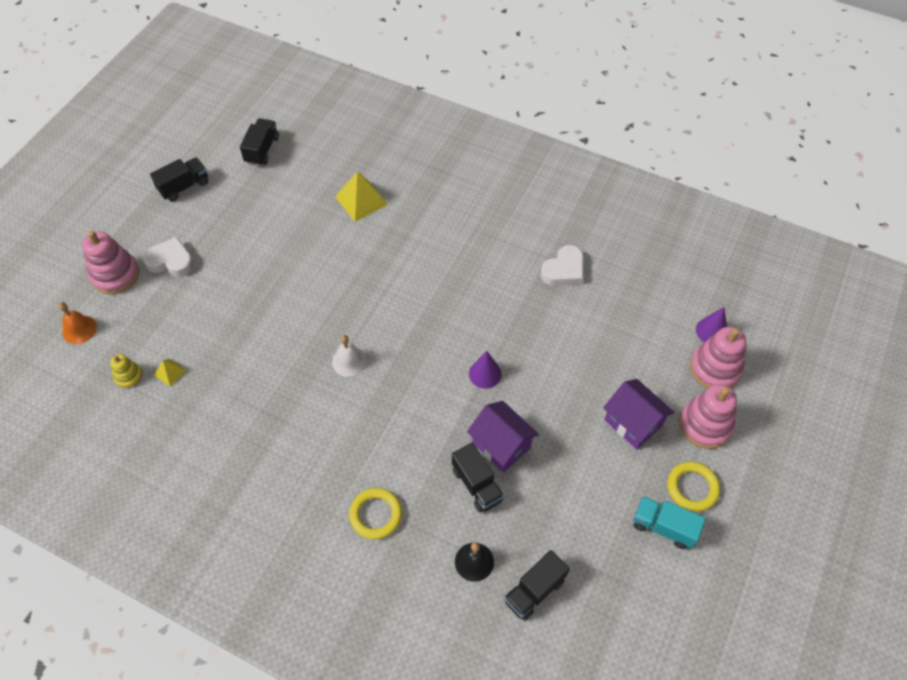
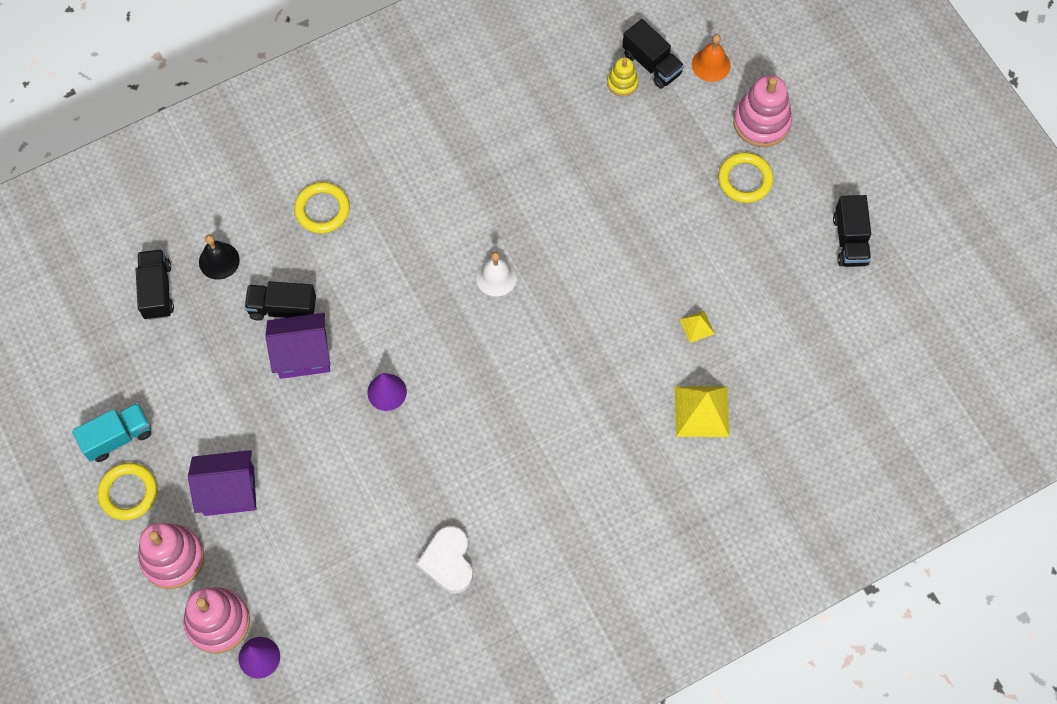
camera: 125 degrees right, 10 degrees up
(170, 372) = (601, 118): yellow pyramid -> yellow pyramid (697, 326)
(171, 261) = (745, 179): white heart -> yellow ring
(262, 150) = (856, 349): black truck -> black truck (652, 64)

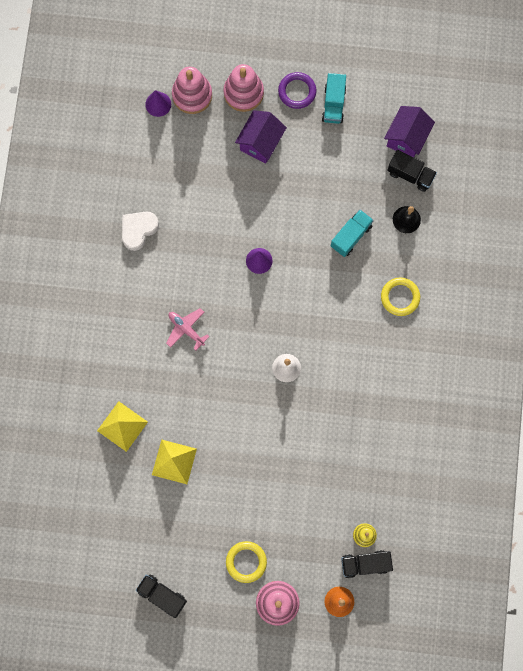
camera: 125 degrees right, 10 degrees up
(128, 492) = (297, 91): yellow ring -> purple ring
(283, 308) = (351, 236): black truck -> turquoise truck
(303, 355) = (314, 229): purple house -> purple house (406, 138)
(448, 562) = (138, 230): white heart -> white heart turned 75 degrees counterclockwise
(532, 418) = (186, 329): none -> pink plane
(697, 326) = (174, 461): yellow pyramid -> yellow pyramid, size x1.92

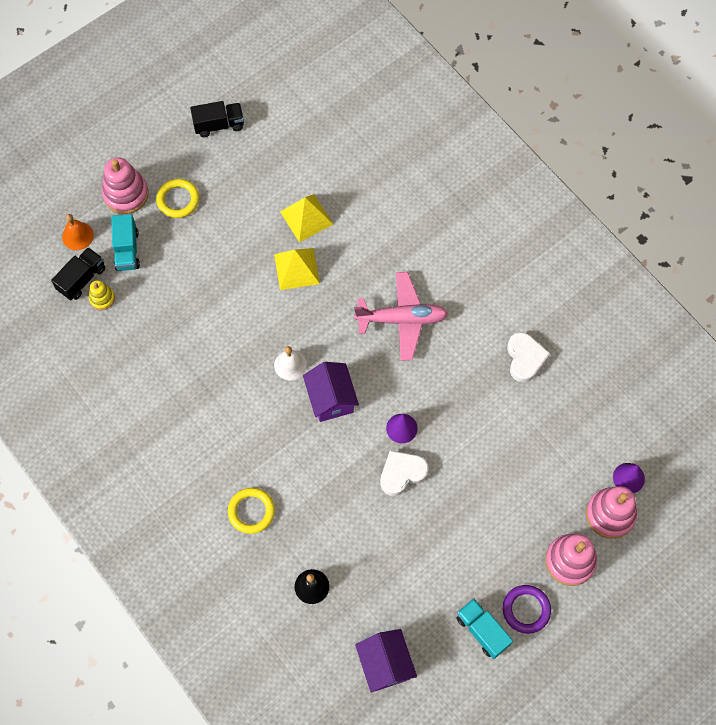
camera: 135 degrees right, 10 degrees down
(122, 426) = (373, 206): yellow pyramid -> yellow pyramid (297, 269)
(186, 329) = (402, 319): pink plane -> pink plane, size x1.70
(260, 143) = (507, 530): purple house -> purple house (331, 399)
(287, 233) = (402, 473): none -> white heart
(351, 236) = (345, 524): turquoise truck -> turquoise truck (127, 250)
(410, 175) = (348, 632): black truck -> none

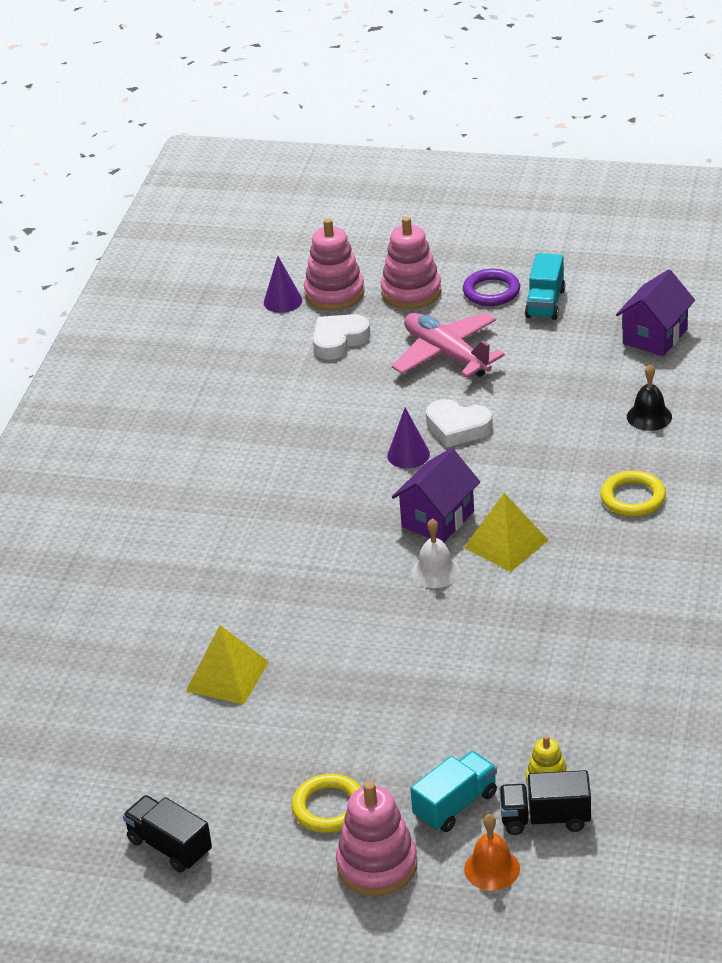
camera: 125 degrees left, 30 degrees down
(297, 269) = (307, 641): yellow pyramid -> yellow pyramid (506, 543)
(402, 319) = (278, 525): pink plane -> pink plane (446, 354)
(525, 359) = (226, 421): white heart -> white heart (339, 340)

